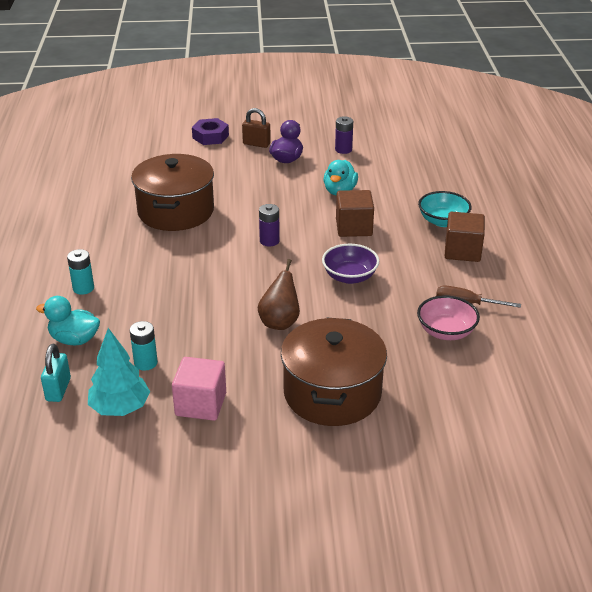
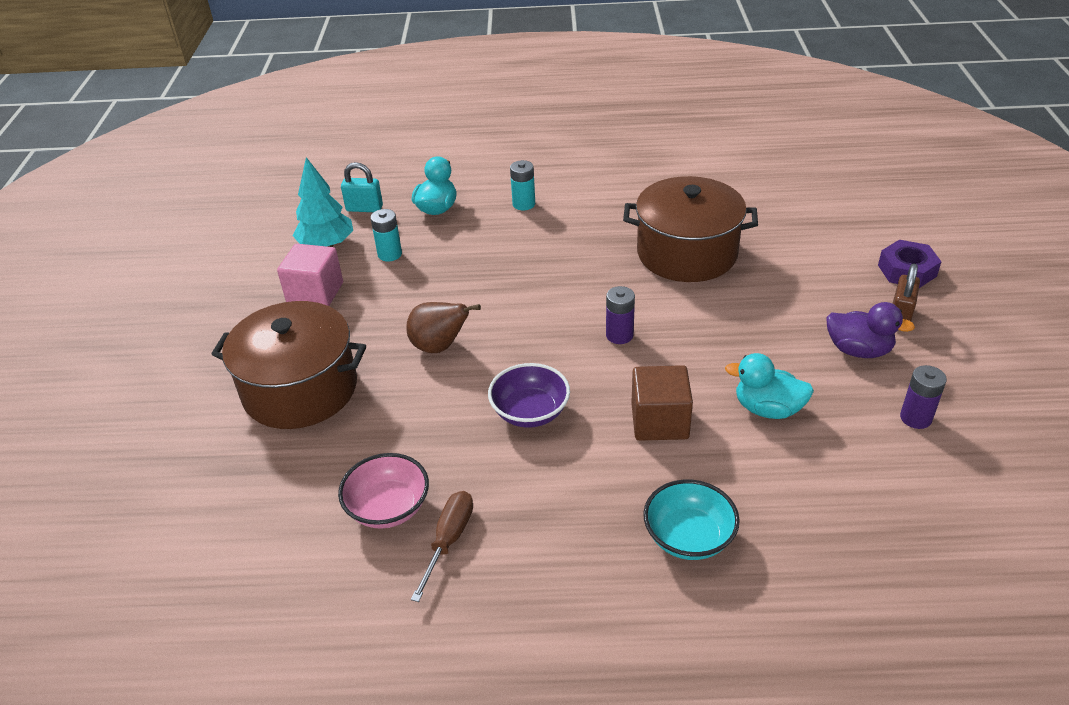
camera: 95 degrees right, 5 degrees up
(462, 251) = (595, 554): brown cube -> none

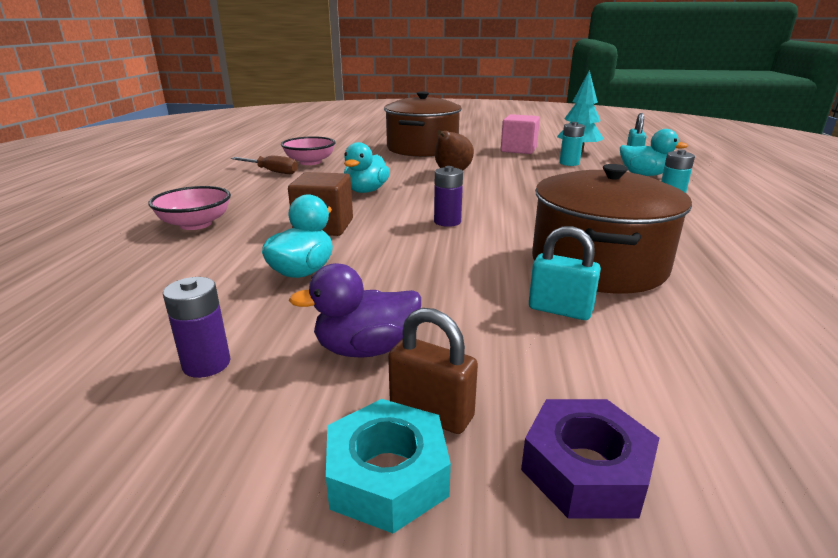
camera: 95 degrees right, 15 degrees down
(530, 412) = (366, 191): purple bowl -> turquoise duck
(688, 537) = (196, 224): turquoise bowl -> pink bowl
(767, 273) = (560, 310): none -> turquoise padlock
(858, 350) = (366, 349): purple duck -> purple duck turned 45 degrees clockwise
(949, 325) = (387, 475): none -> turquoise nut

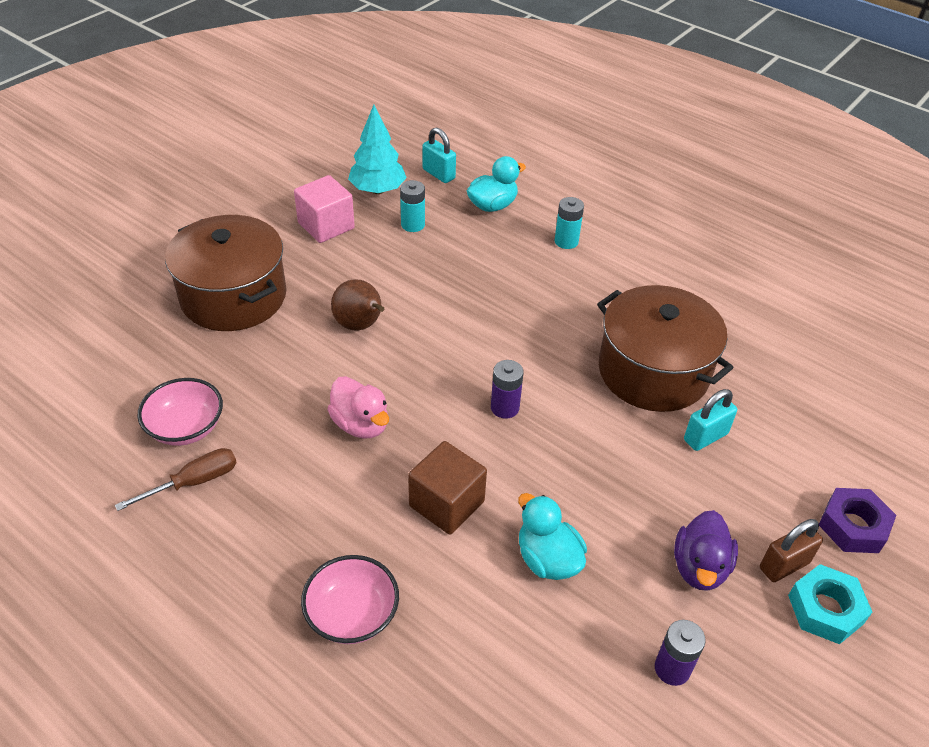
camera: 60 degrees left, 20 degrees up
(366, 191) = (361, 424): turquoise duck -> pink duck

